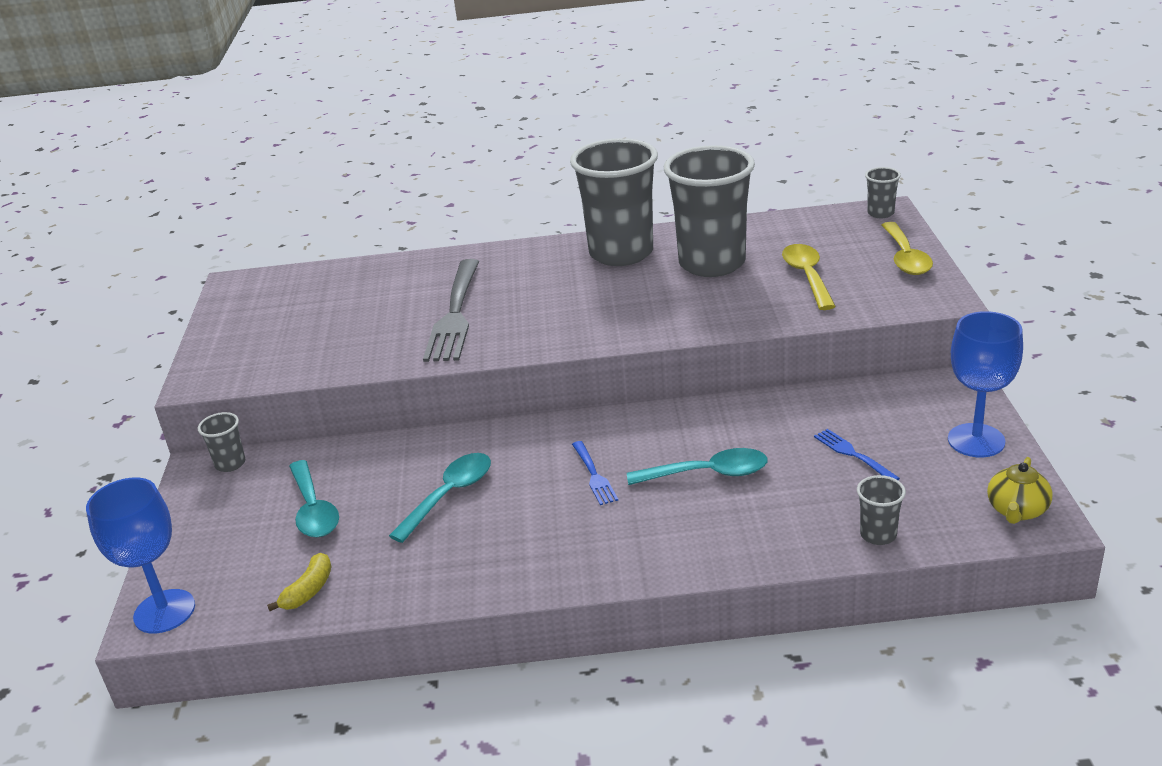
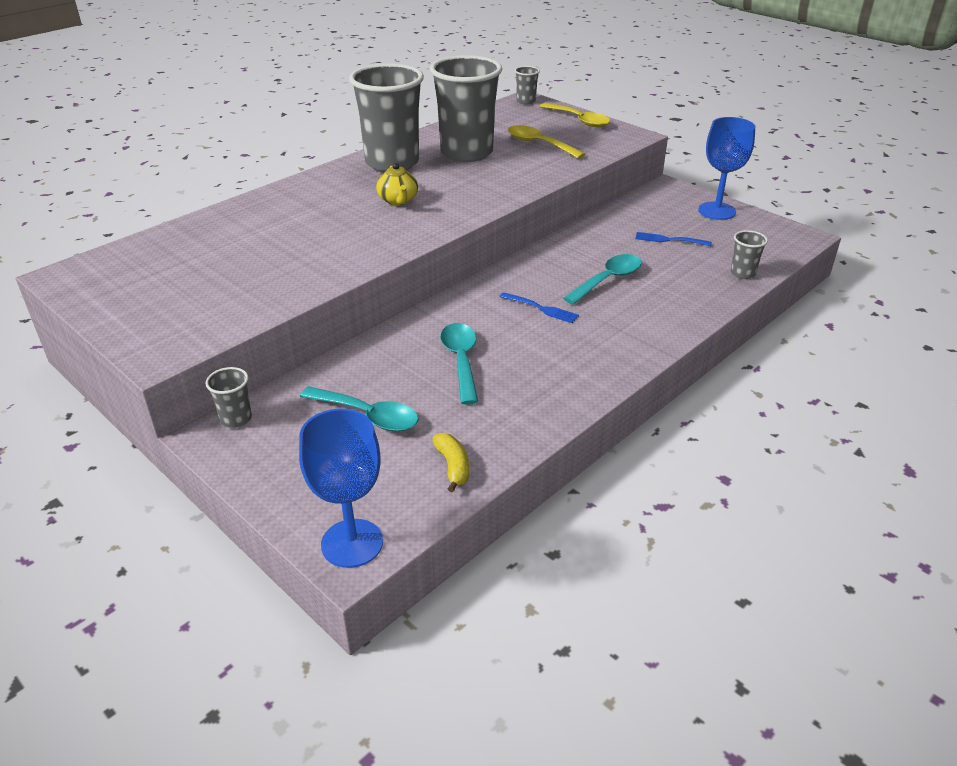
camera: 45 degrees left, 5 degrees up
(455, 313) = (325, 234): grey fork -> none
(1017, 510) = (784, 236): yellow teapot -> yellow teapot (398, 200)

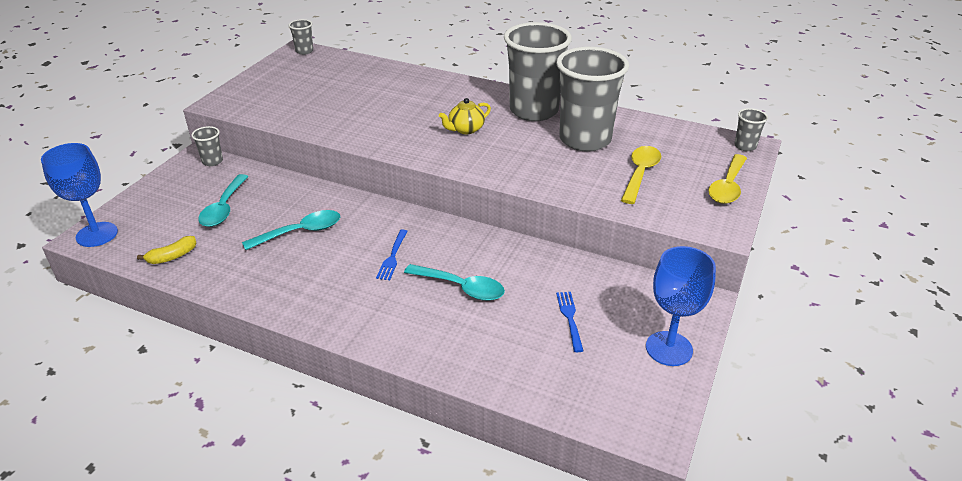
camera: 70 degrees right, 0 degrees up
(742, 273) = (527, 385): grey cup -> grey cup (304, 51)

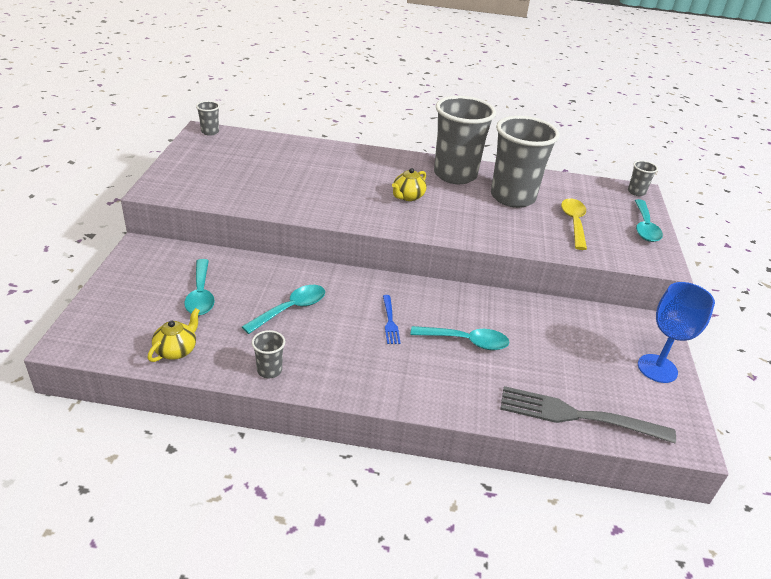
camera: 20 degrees left, 0 degrees up
(97, 234) = (80, 338): blue goblet -> none
(172, 256) = (176, 350): yellow banana -> yellow teapot
(212, 161) = (161, 249): grey cup -> grey cup (269, 370)
(540, 384) = (579, 416): none -> grey fork
(570, 319) = (569, 355): blue fork -> none
(727, 187) = (645, 227): yellow spoon -> turquoise spoon

